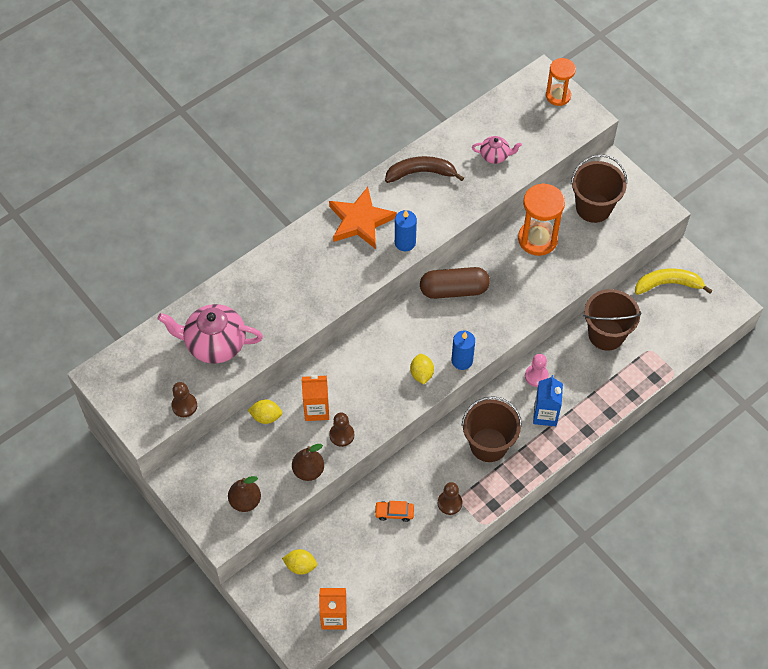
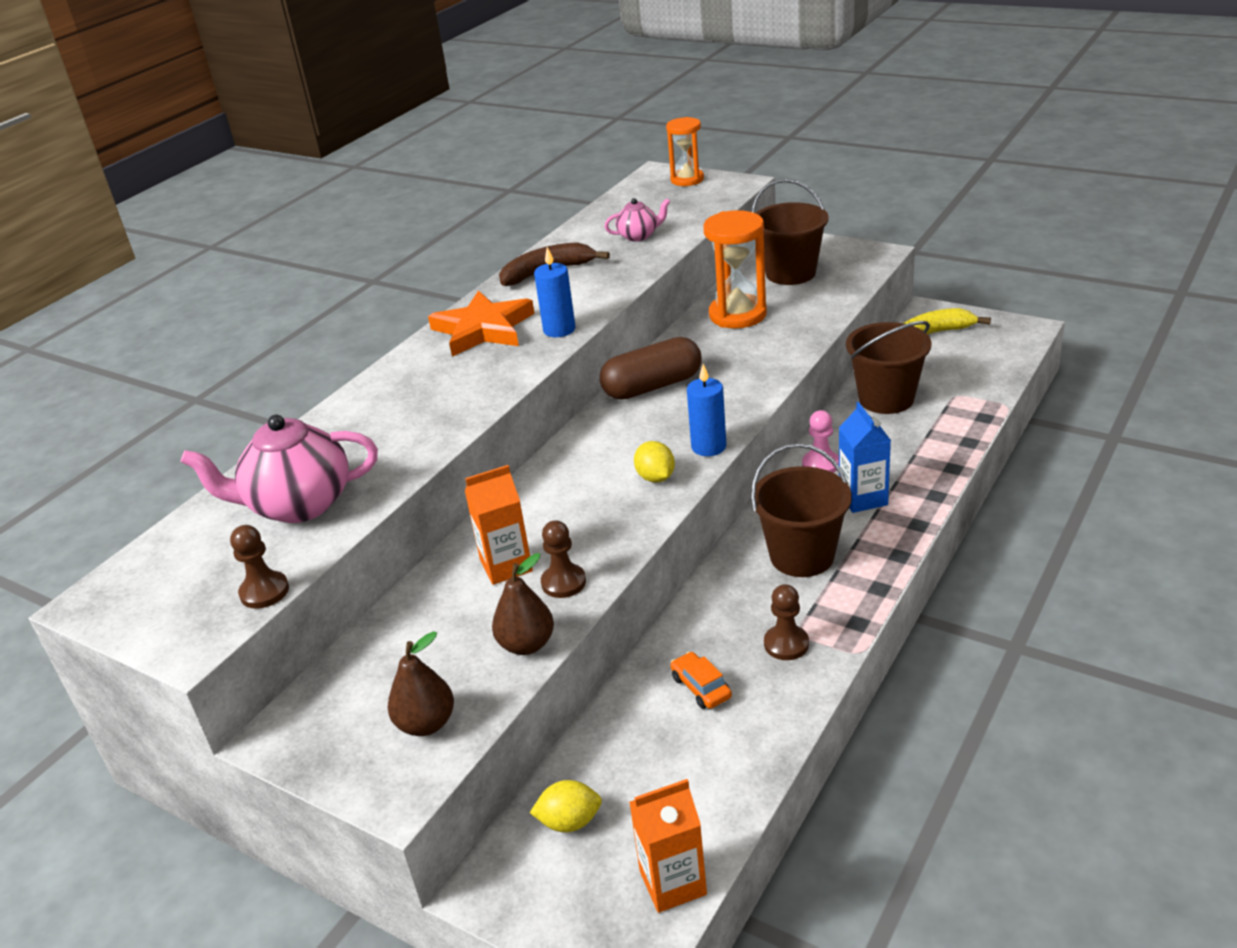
camera: 15 degrees left, 25 degrees down
(266, 417) = (422, 600): yellow lemon -> none
(394, 513) = (701, 687): orange car -> orange car turned 75 degrees clockwise

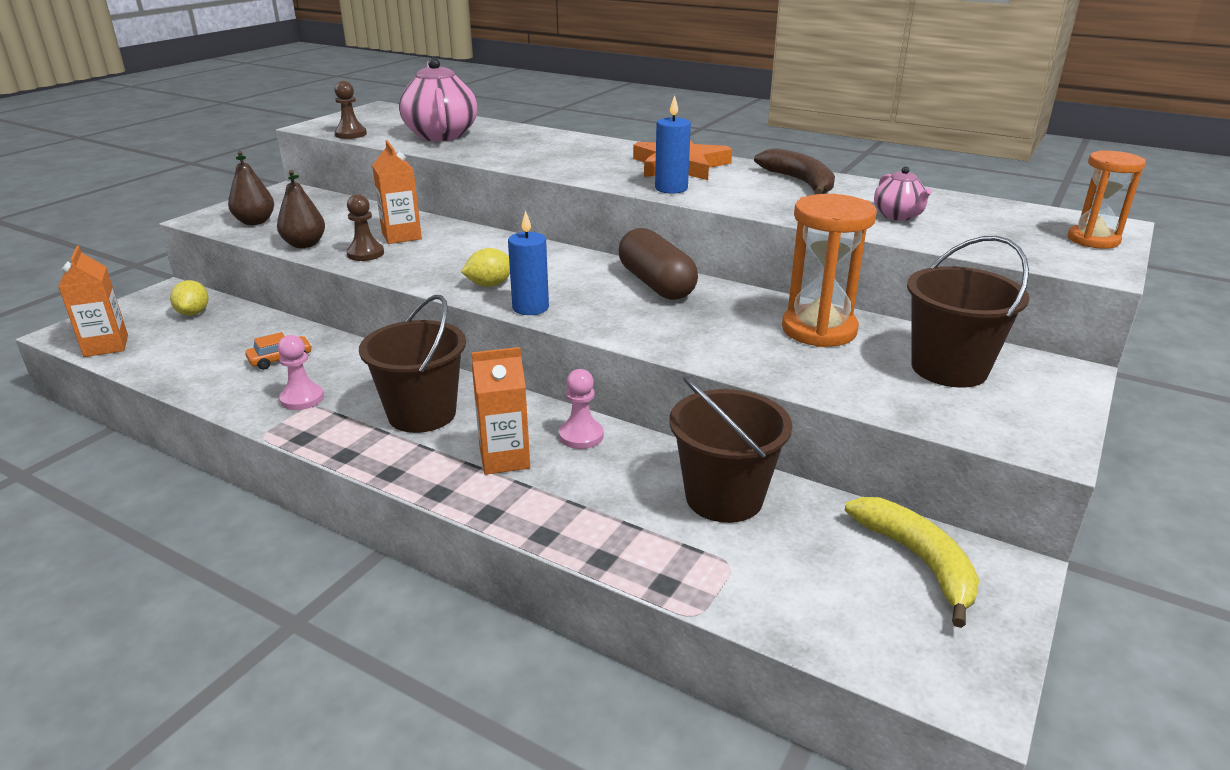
camera: 85 degrees right, 5 degrees down
(786, 644) = (302, 399): brown pawn -> pink pawn
(863, 498) = (504, 459): blue carton -> orange carton

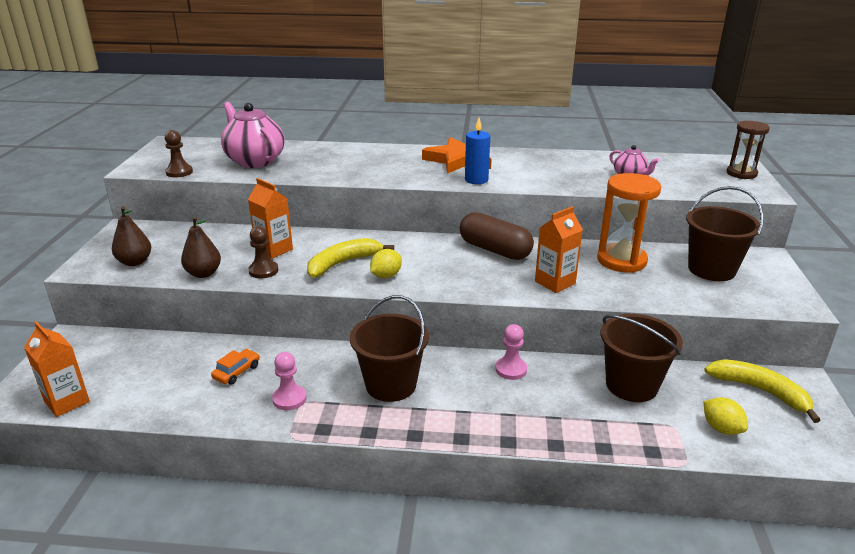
camera: 25 degrees left, 0 degrees up
(193, 313) = (116, 352): yellow lemon -> yellow lemon (721, 428)
(457, 263) = (343, 263): none -> yellow banana
(504, 459) = (479, 400): orange carton -> orange carton (555, 282)
(530, 308) = (434, 287): blue candle -> none
(800, 182) = (548, 160): brown banana -> none
(1093, 240) = (741, 173): orange hourglass -> brown hourglass

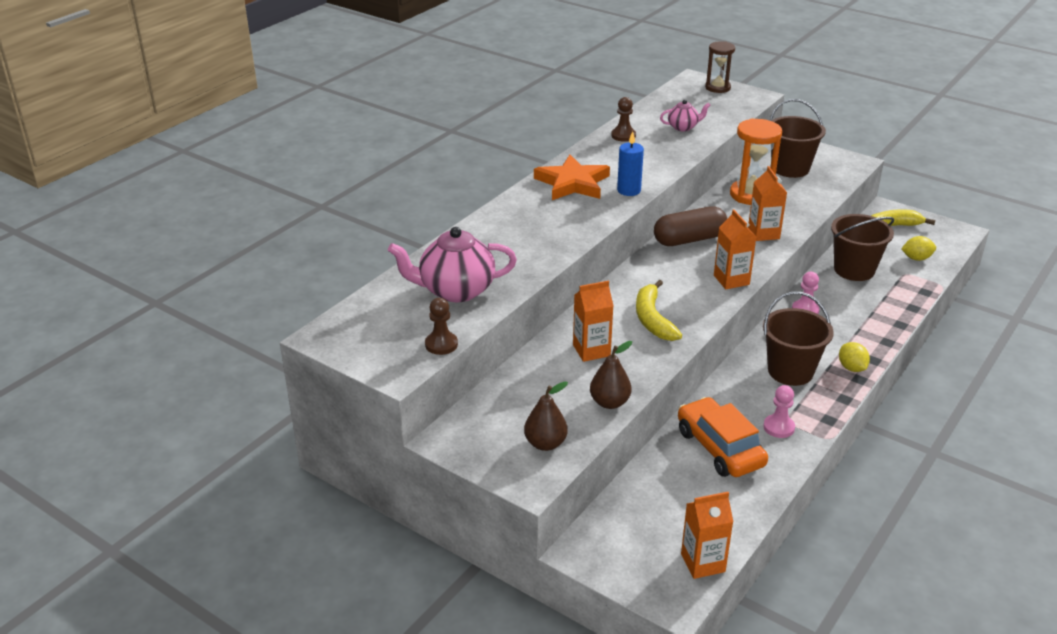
camera: 60 degrees left, 5 degrees up
(237, 372) = (719, 448): orange car -> orange car, size x2.11
(263, 271) = (632, 366): brown pawn -> brown pawn (623, 136)
(386, 276) = (694, 304): yellow lemon -> yellow lemon (851, 368)
(447, 284) = (731, 280): none -> orange carton

